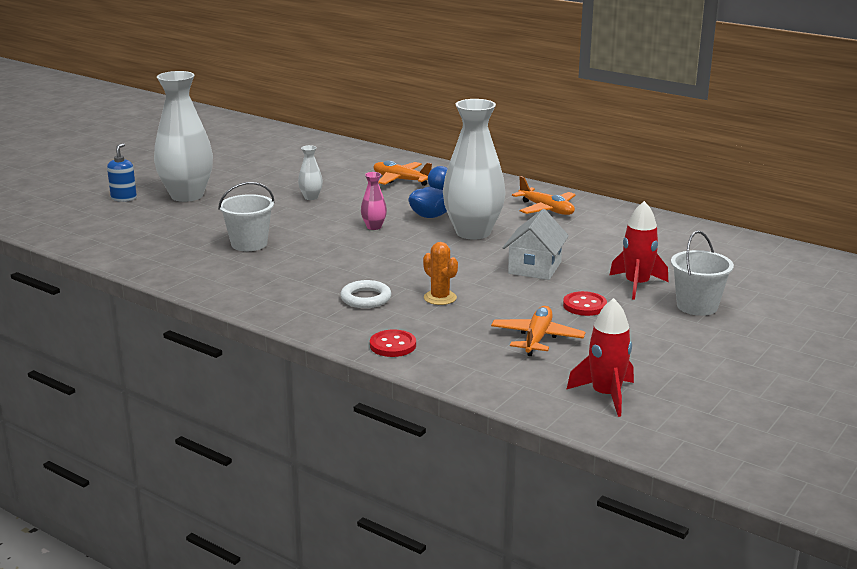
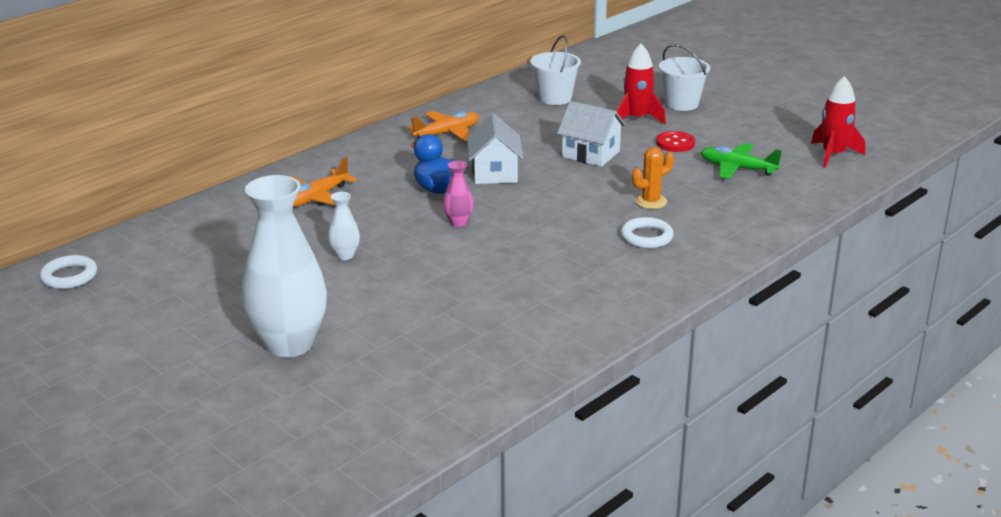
camera: 80 degrees left, 5 degrees up
(124, 198) = (270, 398): blue soap dispenser -> none
(249, 244) = (482, 299): white bucket -> white bucket (555, 98)
(271, 135) = (69, 276): none -> white ring
(393, 345) = (749, 230): red button -> none
(473, 232) = (495, 173): white vase -> white house
(537, 338) = (737, 168): orange plane -> green plane

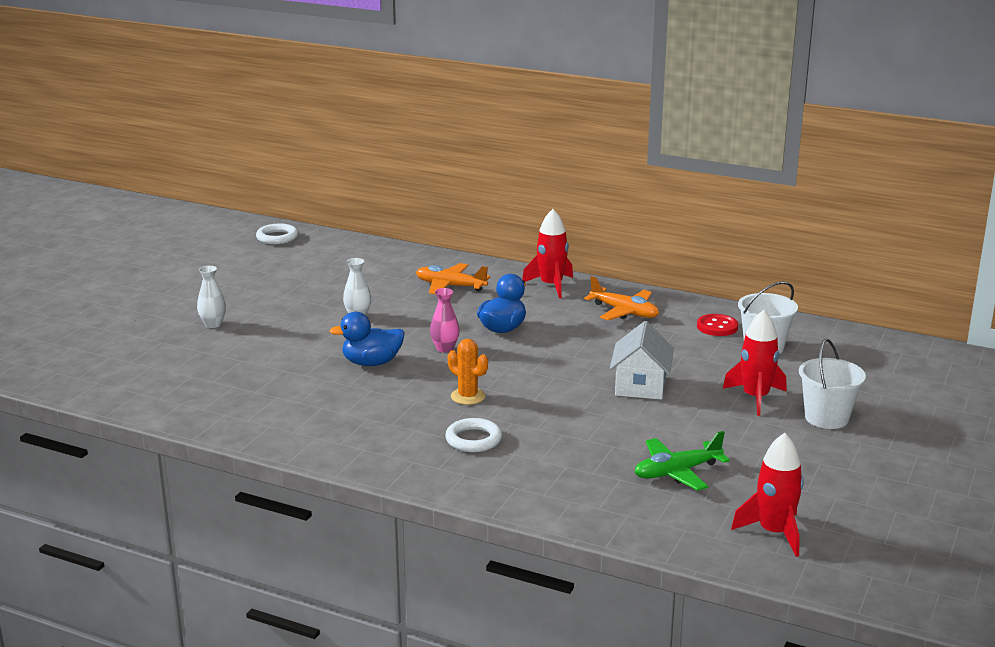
camera: 70 degrees right, 5 degrees down
(289, 344) = (213, 324): white vase -> white vase, size x0.43
(362, 152) = (551, 286): none -> red rocket
(462, 262) = (371, 363): none -> blue duck
(495, 173) = (557, 347): white house -> none
(650, 201) = (554, 432): orange cactus -> orange cactus (468, 396)
(675, 143) = (711, 427): red button -> red button (717, 327)
(737, 168) = (677, 472): green plane -> green plane turned 120 degrees counterclockwise

